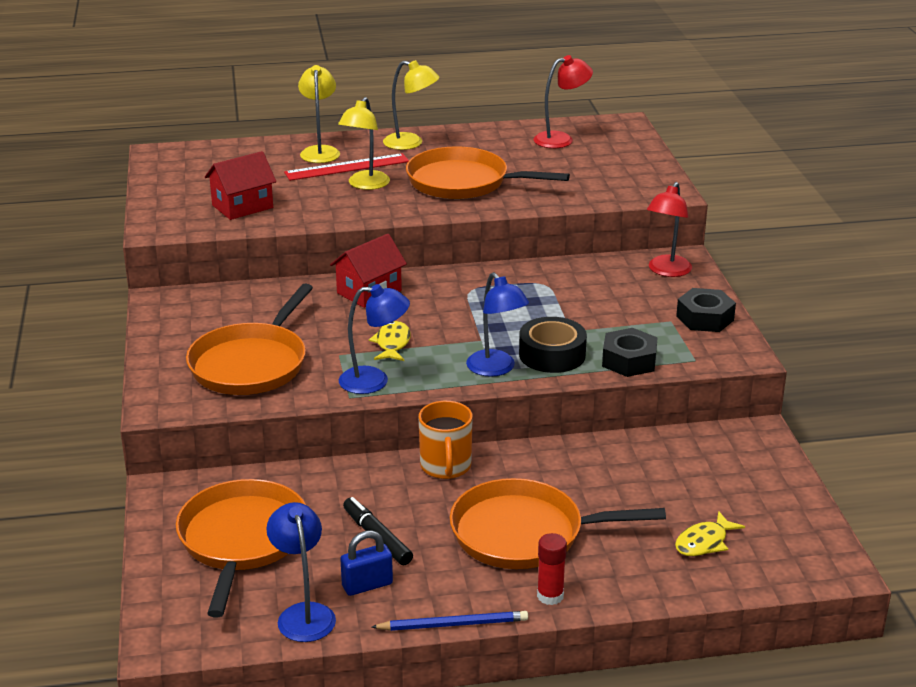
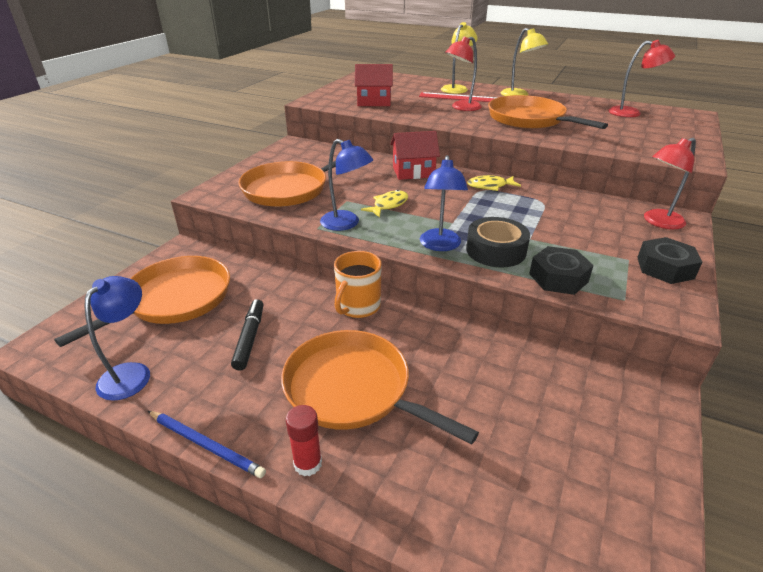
camera: 35 degrees right, 5 degrees up
(365, 185) = (461, 108): yellow lamp -> red lamp
(367, 585) = (196, 373): blue padlock -> none
(704, 542) = (506, 489): yellow fish -> yellow fish (490, 186)

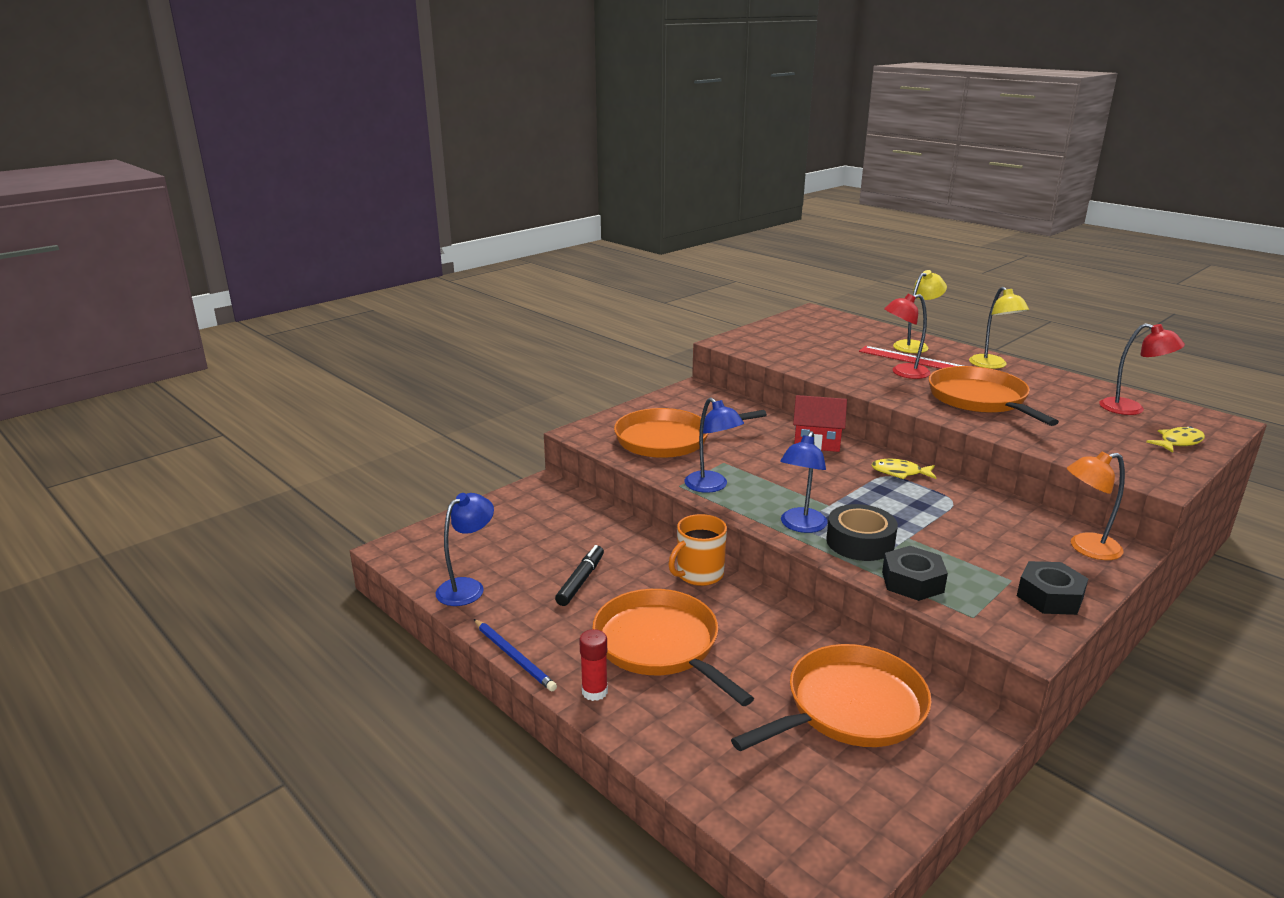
camera: 20 degrees right, 10 degrees down
(174, 299) = (522, 532): orange pan -> orange pan (850, 707)
(374, 102) = (799, 352): red house -> none
(388, 205) = (767, 474): yellow fish -> yellow fish (1178, 442)
(658, 222) = (1086, 548): red lamp -> orange lamp

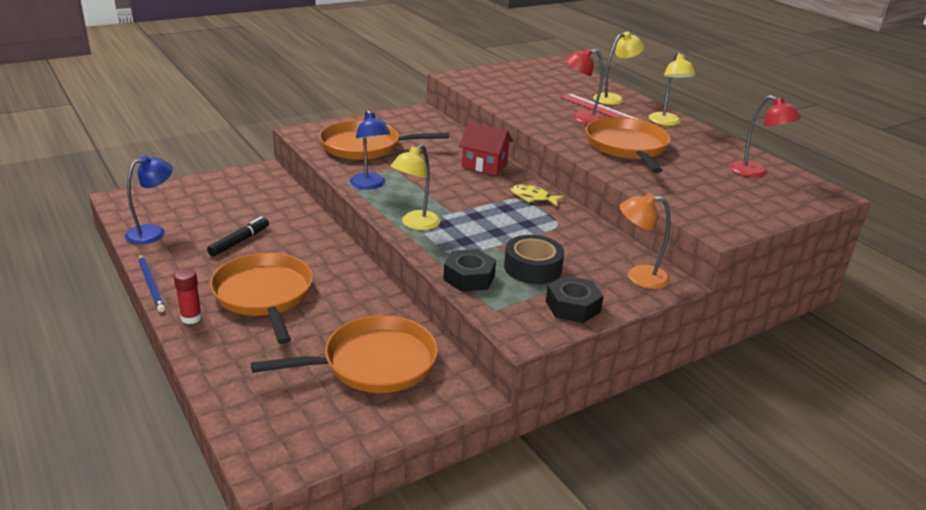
camera: 10 degrees right, 5 degrees up
(699, 574) = (333, 251): orange mug -> none
(801, 526) = (415, 224): blue lamp -> yellow lamp
(860, 542) = (452, 243): black tape -> black tape (532, 268)
(1178, 442) = (770, 204): yellow fish -> none

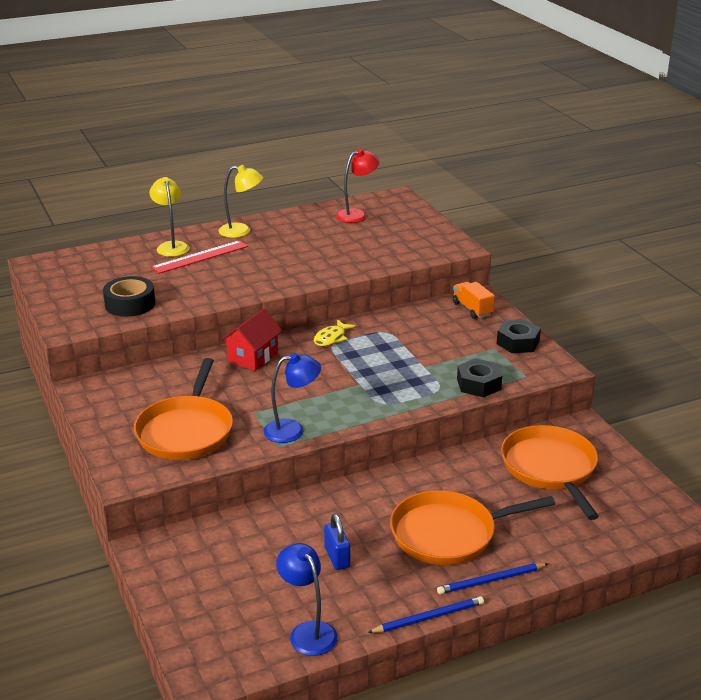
camera: 80 degrees left, 0 degrees up
(191, 318) = (491, 580): red glue stick -> blue pencil
(239, 241) = (337, 557): black marker -> blue padlock
(415, 224) = (382, 406): yellow lamp -> none
(532, 268) = (461, 353): black tape -> black tape (130, 304)
(581, 118) = (222, 270): red lamp -> none
(627, 147) = (298, 258): orange pan -> none
(638, 277) = (472, 309): orange lamp -> orange truck

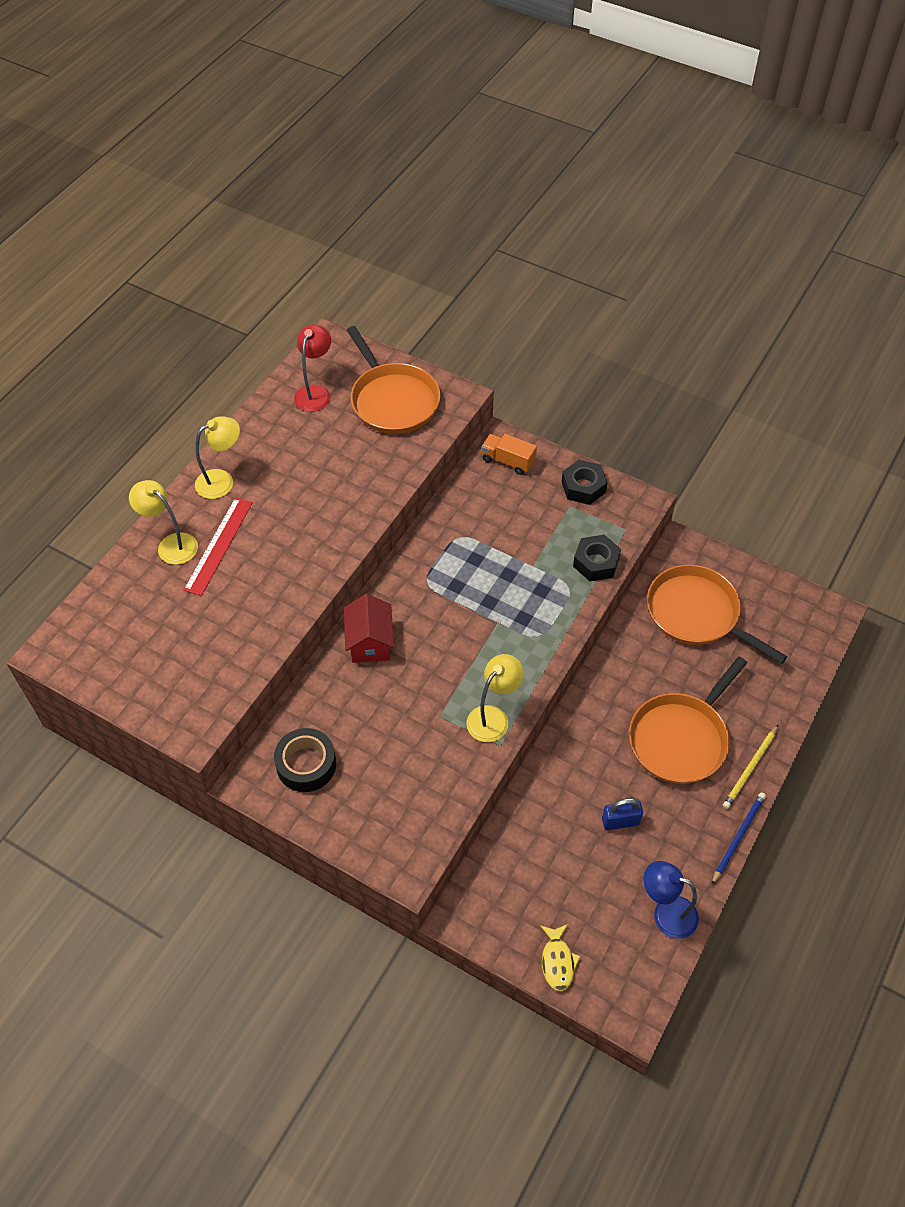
camera: 35 degrees left, 25 degrees up
(130, 304) = (219, 659): black tape -> black tape (306, 764)
(186, 431) = (402, 777): orange pan -> orange pan (393, 400)
(292, 430) = (493, 717): blue lamp -> yellow lamp
(331, 338) = (418, 573): yellow fish -> yellow fish (557, 961)
(337, 557) = (620, 821): blue padlock -> blue padlock turned 45 degrees counterclockwise
(491, 580) = (750, 768): blue pencil -> yellow pencil

